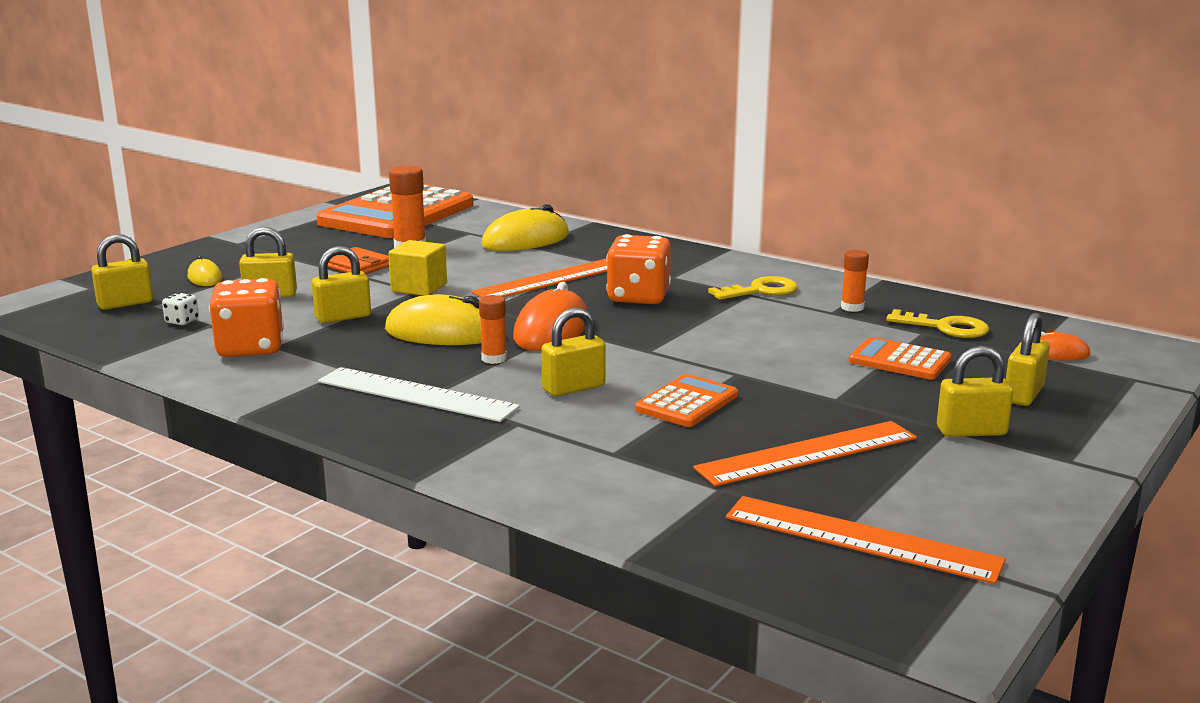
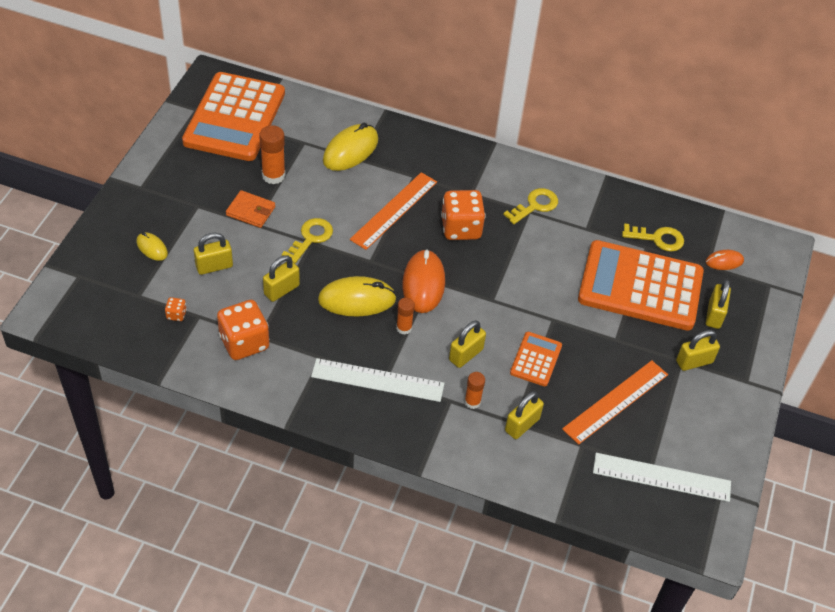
camera: 20 degrees left, 30 degrees up
(125, 304) = (120, 296): yellow padlock -> yellow padlock (522, 425)
(182, 321) = (176, 314): white dice -> orange dice
(419, 288) = (311, 238): yellow cube -> yellow key
(852, 307) = (597, 220): orange glue stick -> orange glue stick (472, 402)
(861, 539) = (661, 477): orange ruler -> white ruler
(899, 360) = (640, 286): orange calculator -> orange calculator, size x2.19

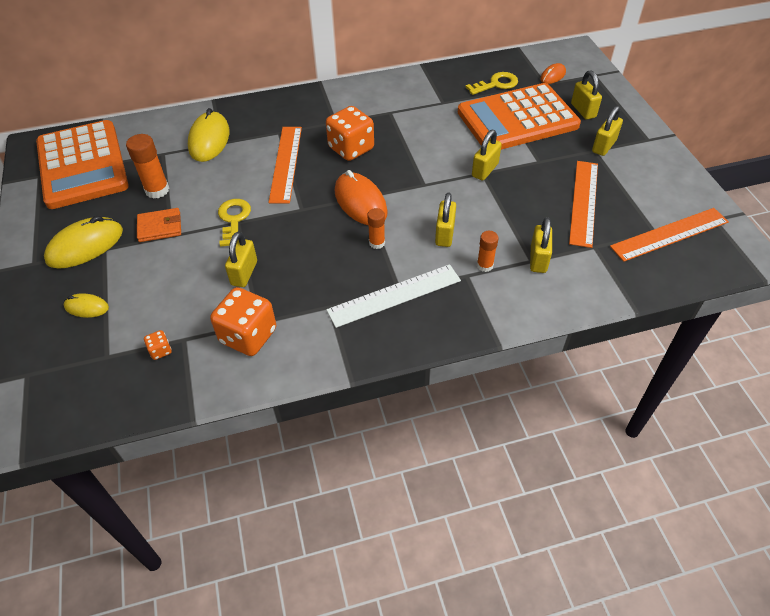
camera: 30 degrees left, 0 degrees up
(214, 266) = (163, 289): yellow padlock -> yellow padlock (485, 170)
(357, 299) = (317, 244): yellow mouse -> yellow mouse (85, 246)
(535, 205) = (391, 106): yellow key -> none
(536, 359) = (499, 207): orange calculator -> none
(661, 477) = (669, 234): white ruler -> orange ruler

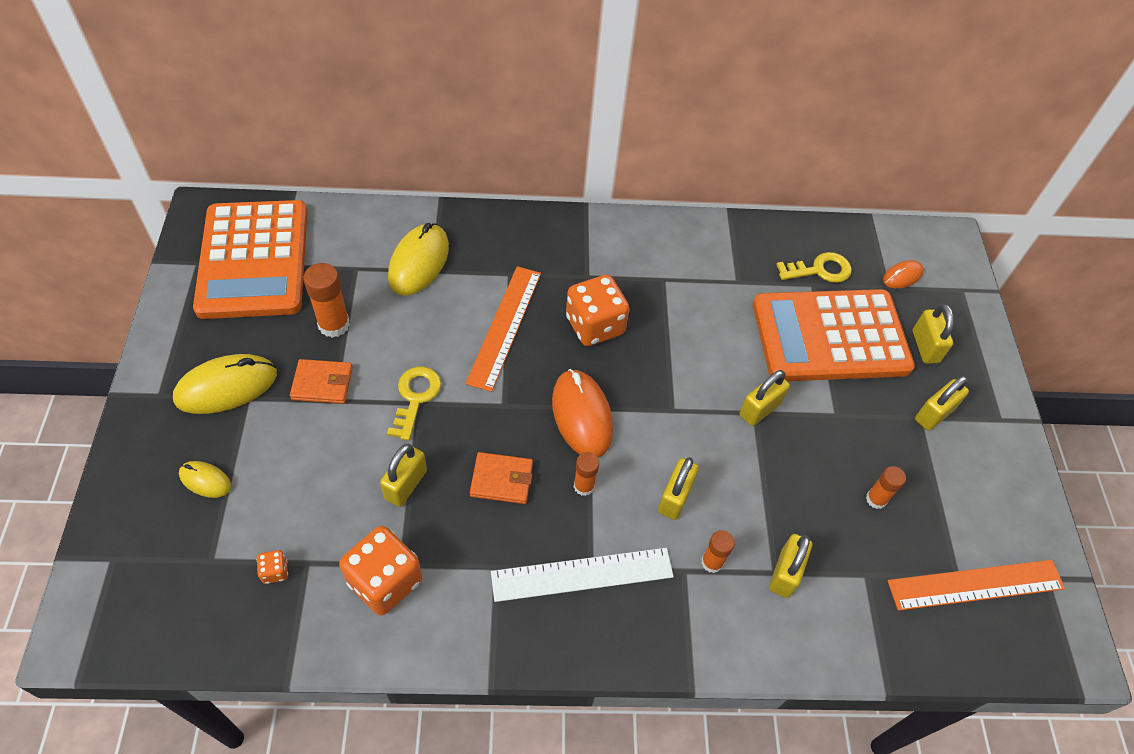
camera: 10 degrees right, 5 degrees up
(315, 253) = (501, 480): none -> orange wallet
(584, 202) = (876, 499): orange ruler -> orange glue stick

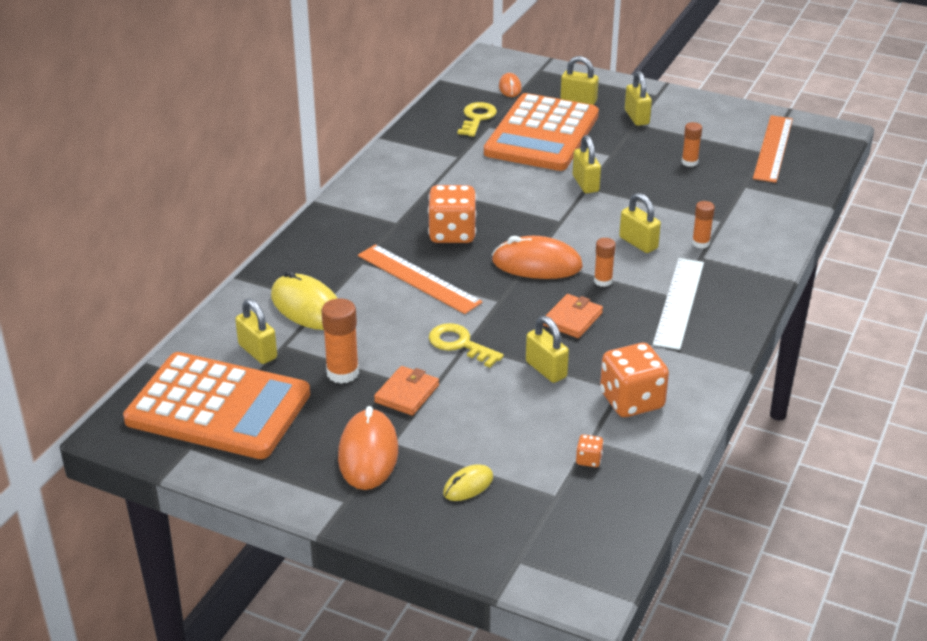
camera: 60 degrees left, 20 degrees down
(226, 387) = (368, 454): yellow mouse -> orange mouse
(785, 573) = (725, 216): yellow padlock -> yellow padlock (258, 351)

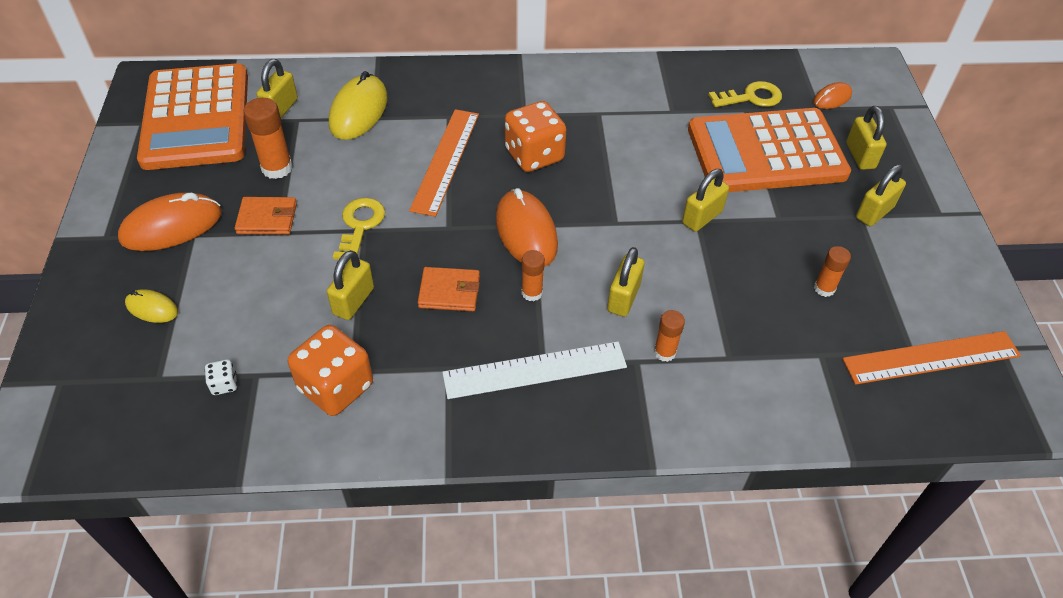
camera: 60 degrees right, 15 degrees up
(588, 460) = (224, 384): orange dice -> white dice

